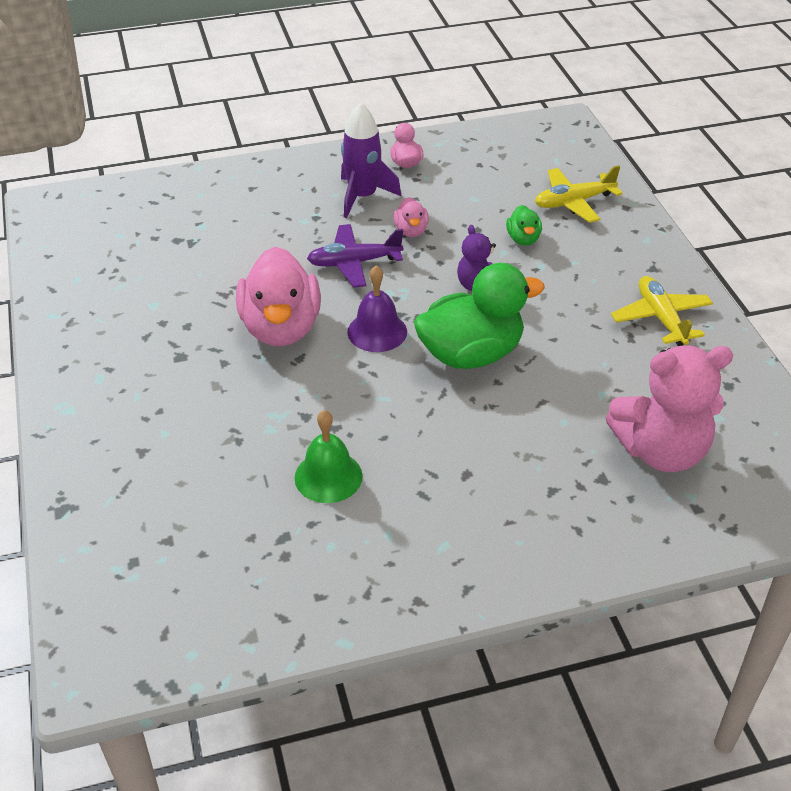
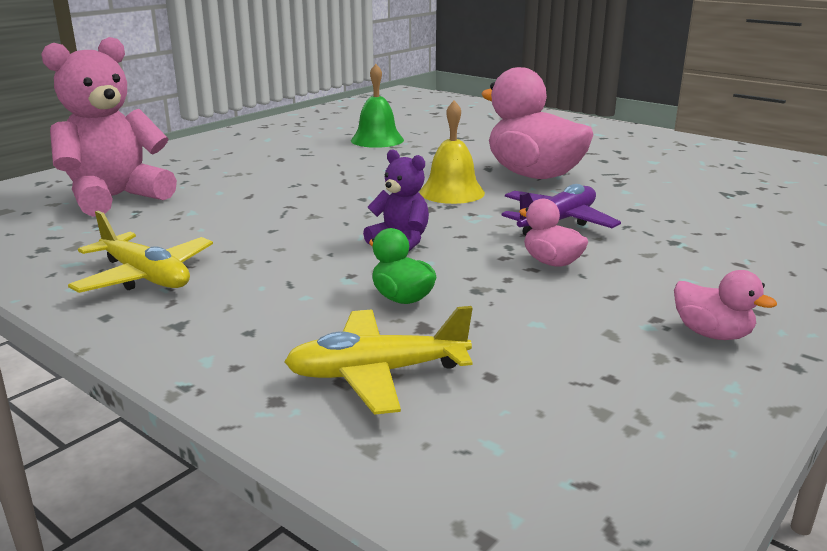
camera: 145 degrees right, 20 degrees down
(363, 197) = (672, 274): purple rocket -> none
(377, 331) = (452, 192): purple bell -> yellow bell
(471, 354) = (346, 202): green duck -> none
(574, 202) = (377, 373): yellow plane -> yellow plane turned 135 degrees counterclockwise

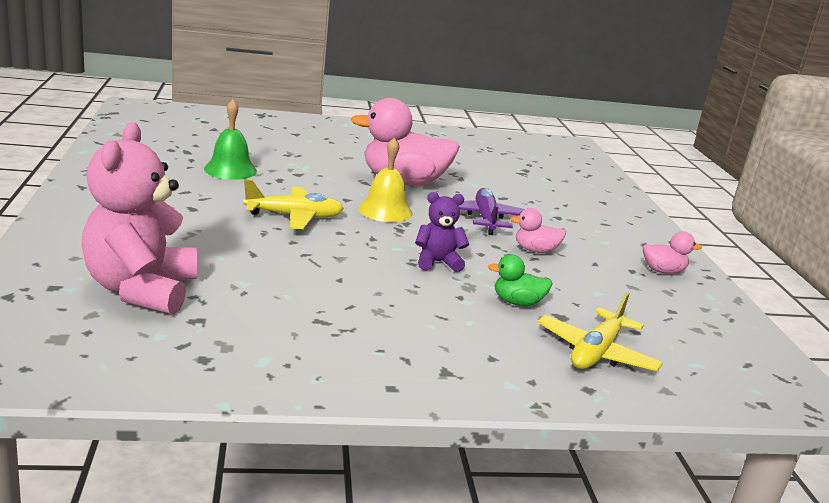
camera: 50 degrees left, 0 degrees up
(145, 277) = (345, 349): yellow plane -> yellow plane (294, 216)

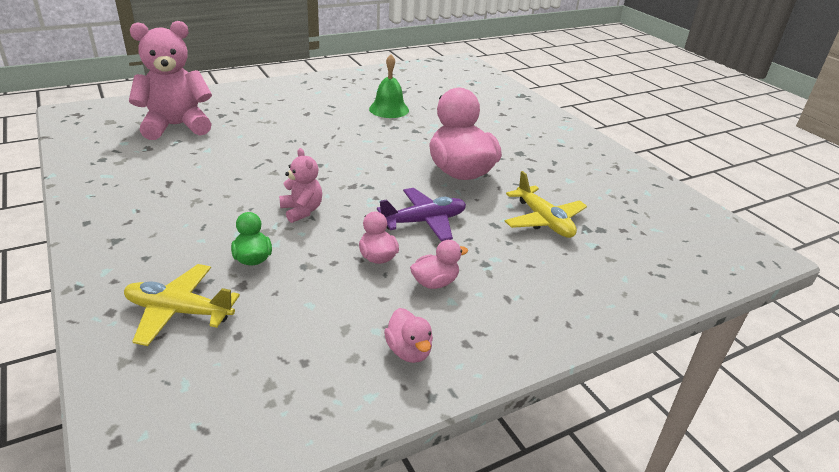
camera: 70 degrees right, 10 degrees up
(294, 216) = (330, 144): yellow plane -> yellow plane (543, 220)
(385, 211) = (384, 174): yellow bell -> none
(437, 262) = (301, 211): purple teddy bear -> pink teddy bear
(579, 240) = (435, 282): none -> pink duck

